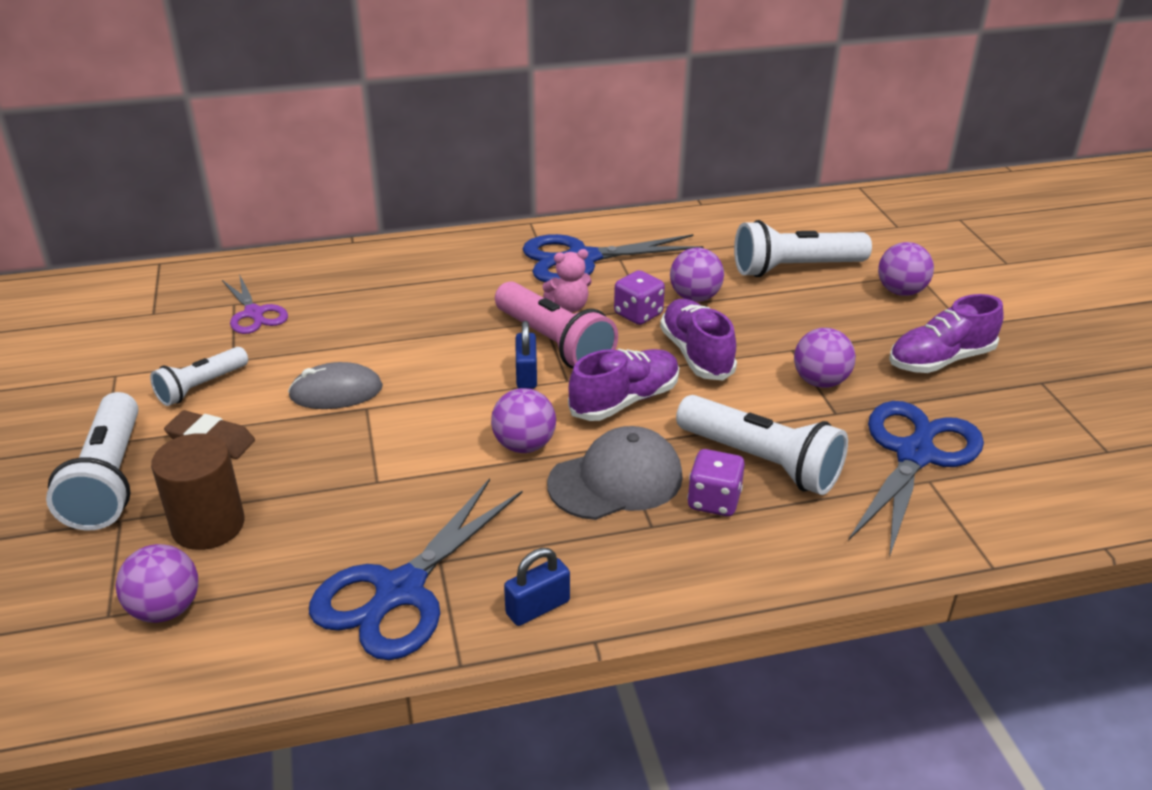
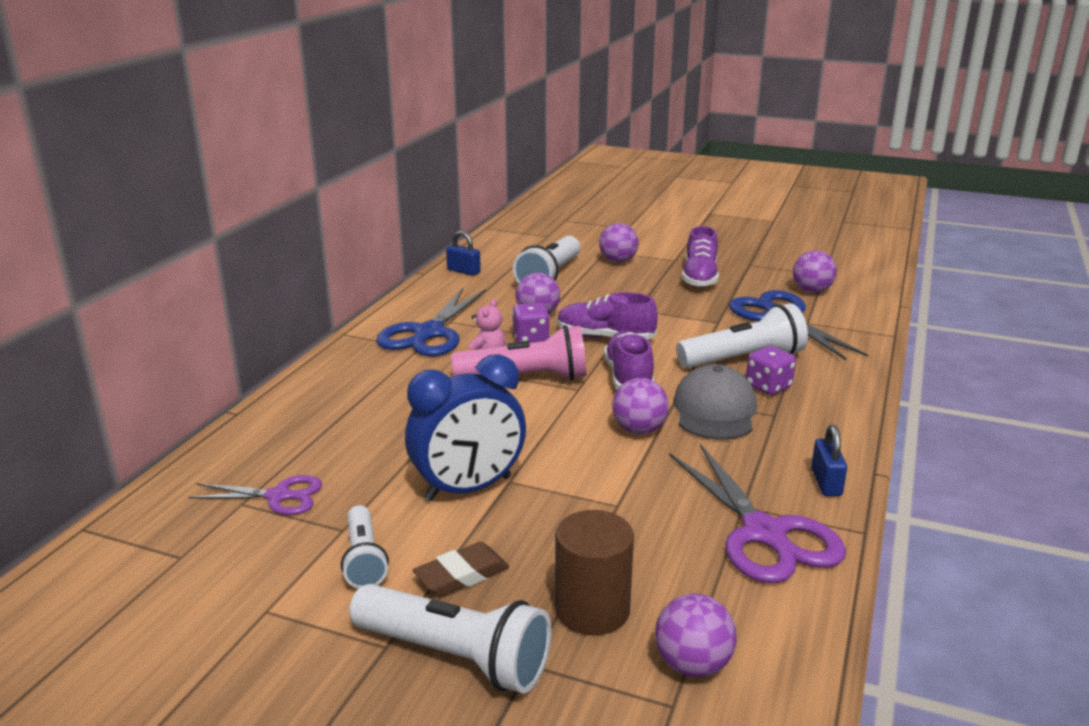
camera: 55 degrees left, 10 degrees down
(336, 392) = (468, 488): grey mouse -> blue clock
(399, 592) = (765, 534): blue scissors -> purple scissors
(526, 375) = (552, 401): blue padlock -> blue padlock (463, 271)
(820, 381) = (681, 314): purple ball -> purple ball (811, 291)

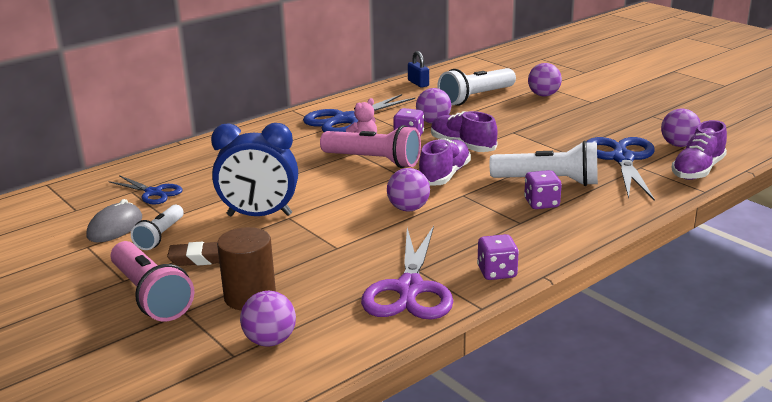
camera: 30 degrees right, 0 degrees up
(277, 566) = (115, 227): none -> grey mouse
(279, 496) = (154, 193): purple scissors -> blue scissors
(455, 657) = (150, 296): white flashlight -> pink flashlight
(699, 278) = (594, 118): purple shoe -> purple shoe (697, 170)
(714, 410) = (478, 209): grey cap -> none
(826, 482) = (497, 272): blue padlock -> purple dice

